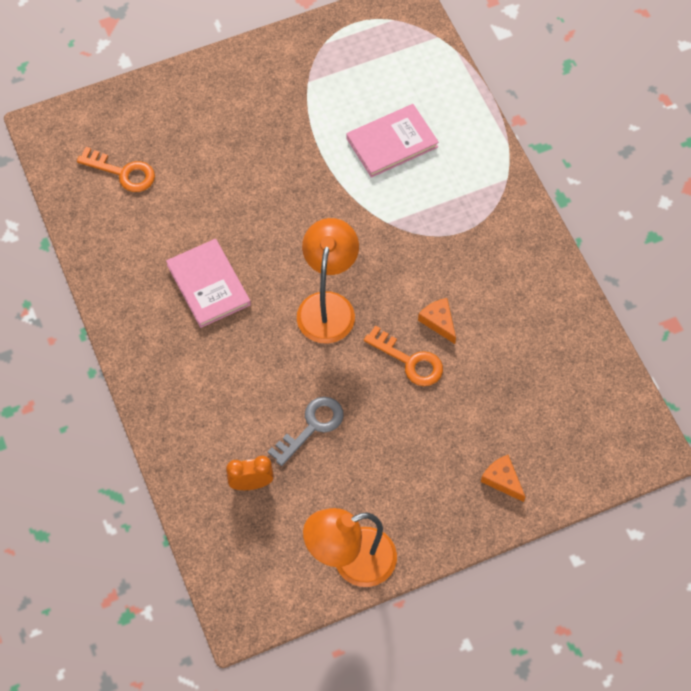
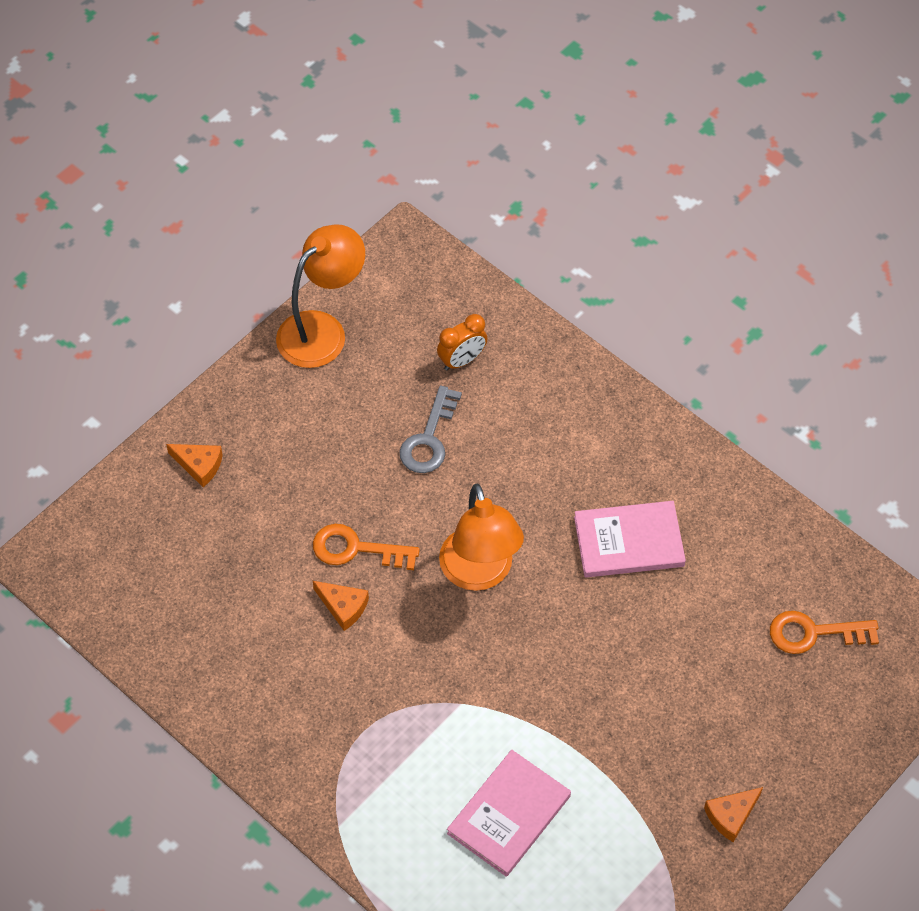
camera: 155 degrees right, 5 degrees down
(208, 285) = (629, 542): pink book -> pink book turned 45 degrees counterclockwise
(251, 88) = (731, 815): none -> orange cheese

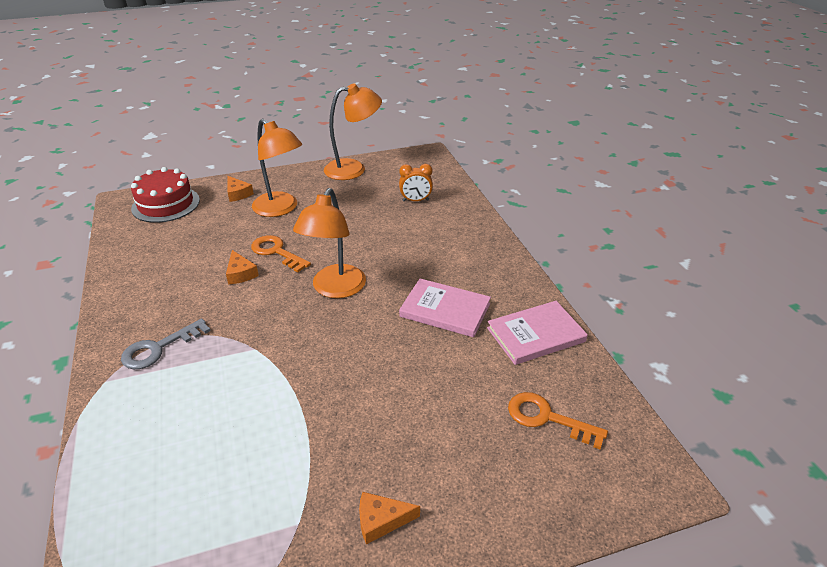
camera: 30 degrees right, 20 degrees down
(115, 536) = (166, 204): none -> red cake
(290, 467) = (280, 209): none -> orange lamp
(429, 439) = (366, 223): grey key -> grey key (159, 348)
(509, 815) = (215, 430): pink book -> pink book (536, 335)

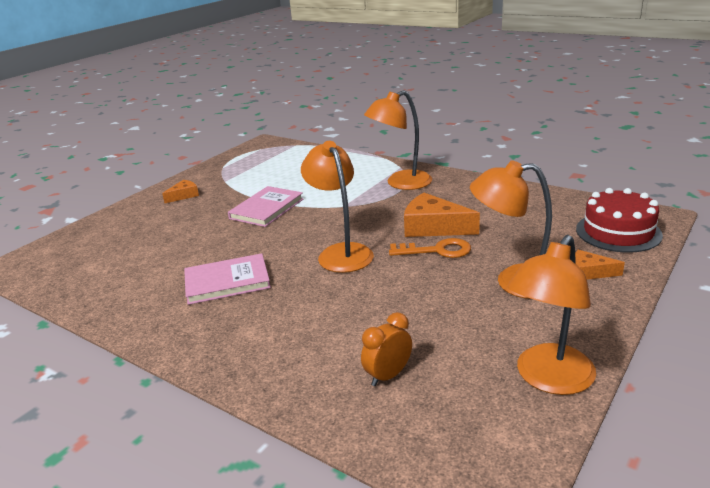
camera: 145 degrees right, 10 degrees down
(159, 348) = (401, 183): grey key -> orange lamp
(240, 273) = (433, 227): orange cheese -> orange cheese, size x1.80
(536, 335) = (129, 301): pink book -> pink book (266, 209)
(547, 418) = (102, 260): orange key -> none

